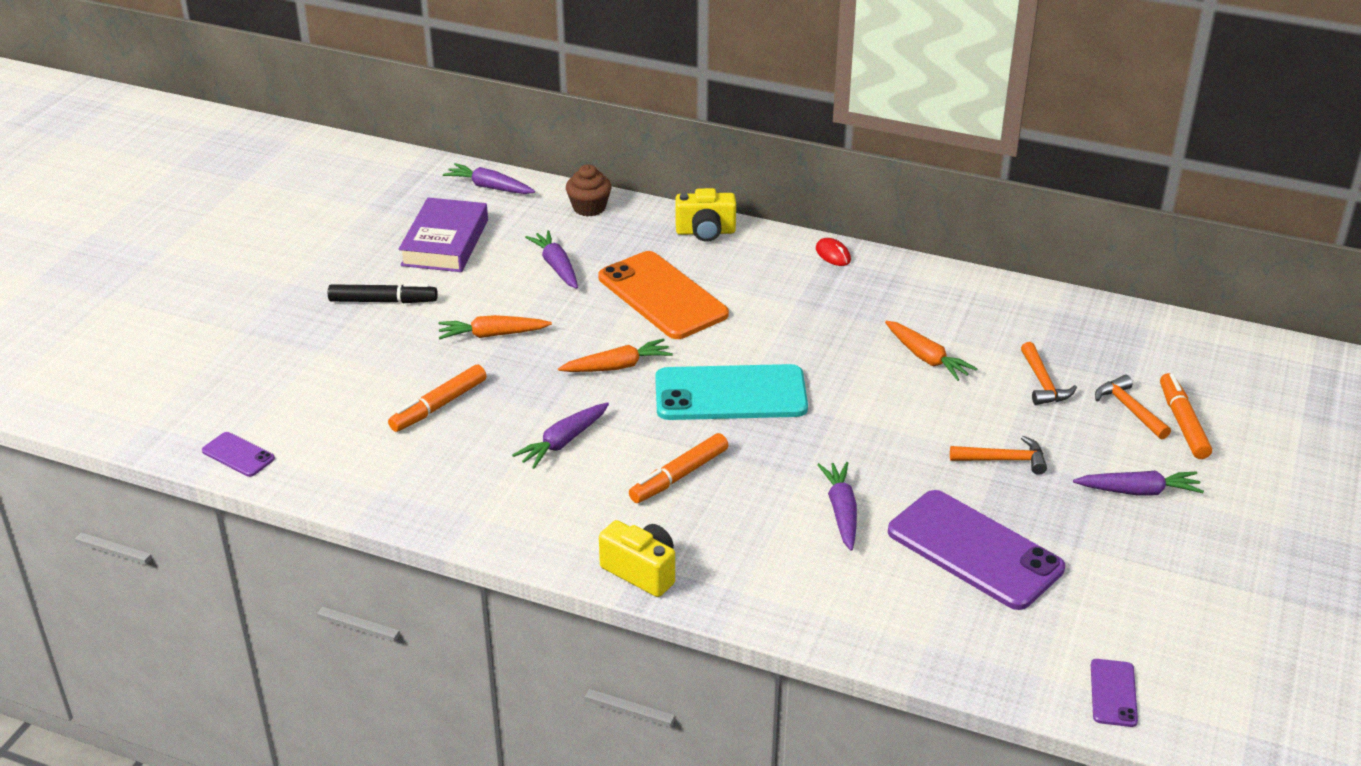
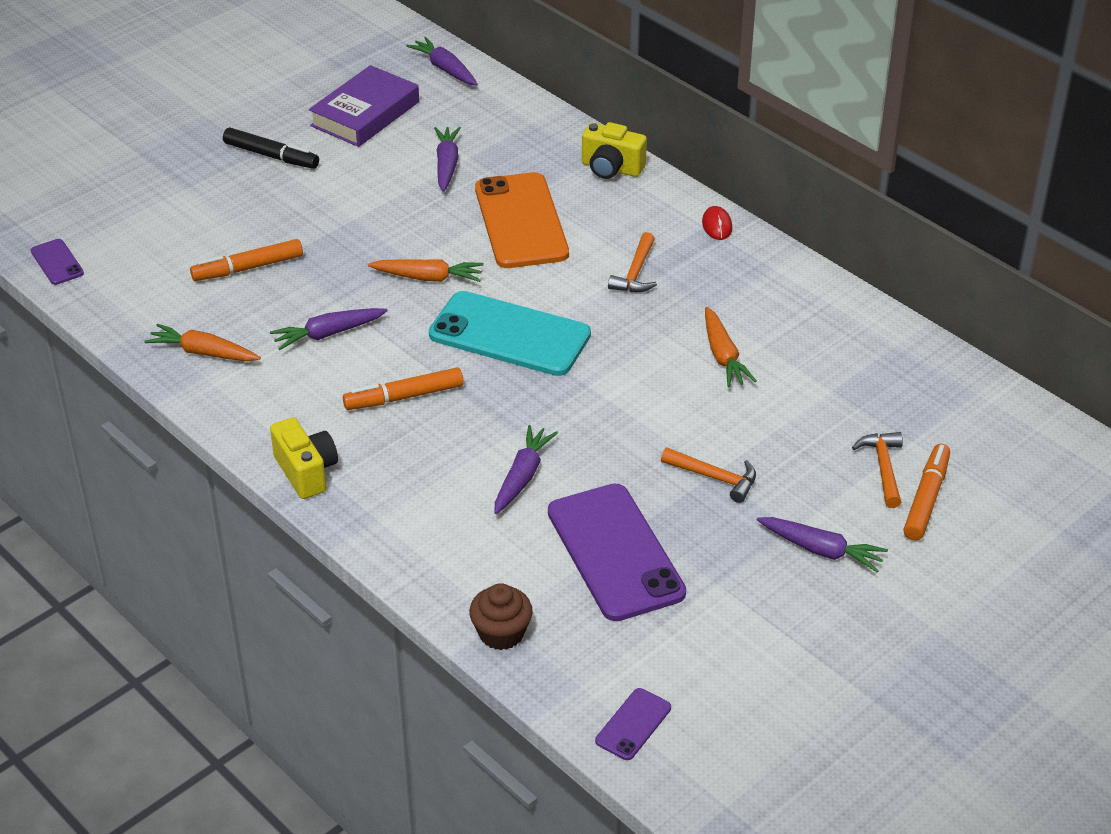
camera: 25 degrees right, 5 degrees up
(492, 335) = (341, 215): orange carrot -> orange carrot (203, 353)
(589, 208) = (521, 114): brown cupcake -> brown cupcake (501, 633)
(1042, 383) = (817, 415): orange hammer -> orange hammer (635, 273)

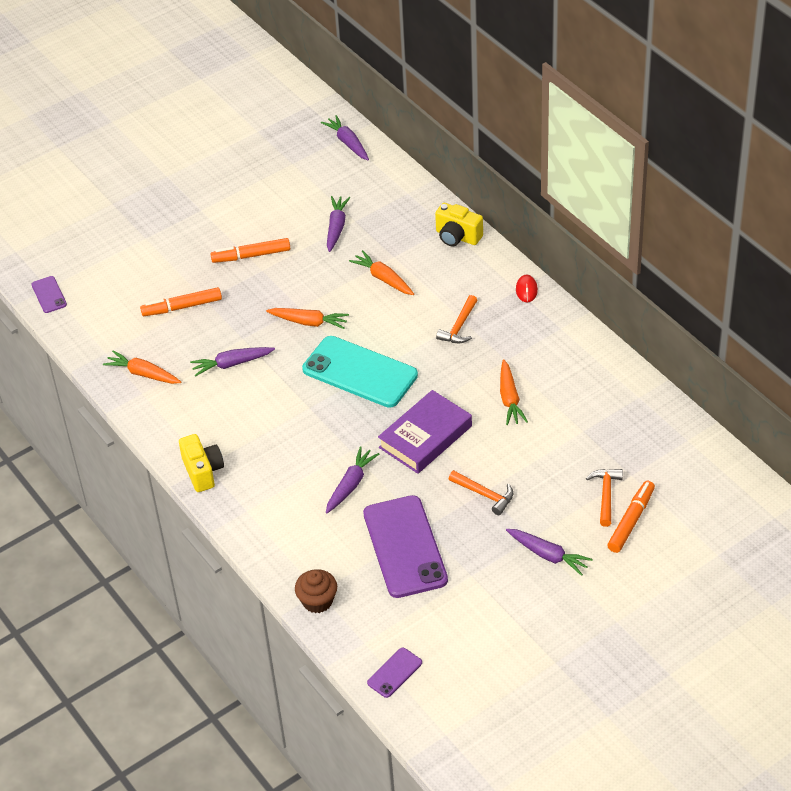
camera: 10 degrees right, 5 degrees up
(271, 156) = (210, 213): black marker -> none
(365, 114) = (283, 180): purple book -> purple book (425, 437)
(404, 397) = (278, 417): orange marker -> orange marker (251, 255)
(521, 221) = (383, 279): orange phone -> orange carrot

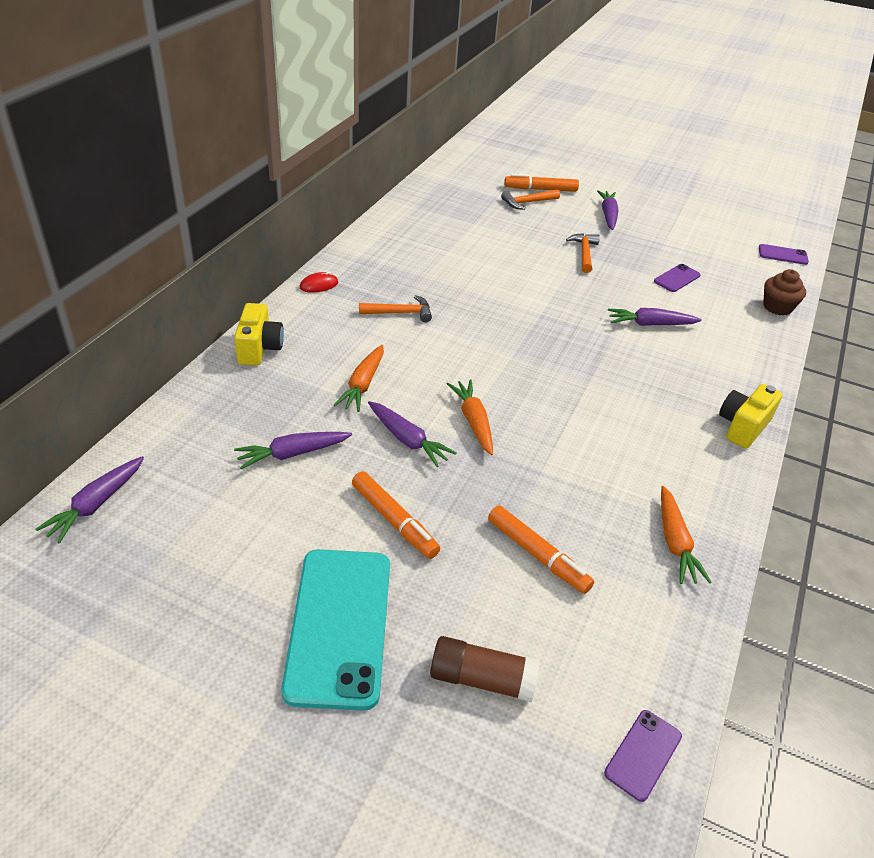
camera: 125 degrees left, 5 degrees down
(129, 255) = (482, 679): none -> brown glue stick
(232, 364) = (587, 463): purple carrot -> purple carrot (407, 440)
(360, 372) = (514, 360): turquoise phone -> turquoise phone (339, 626)
(404, 547) = (677, 278): purple phone -> purple phone, size x0.46
(425, 437) = (555, 297): purple book -> none
(509, 398) = (469, 264): orange carrot -> none

